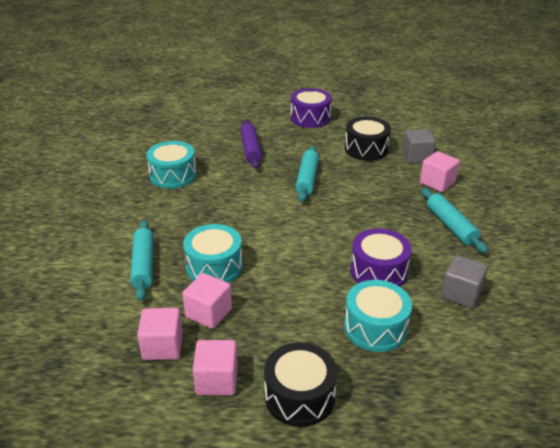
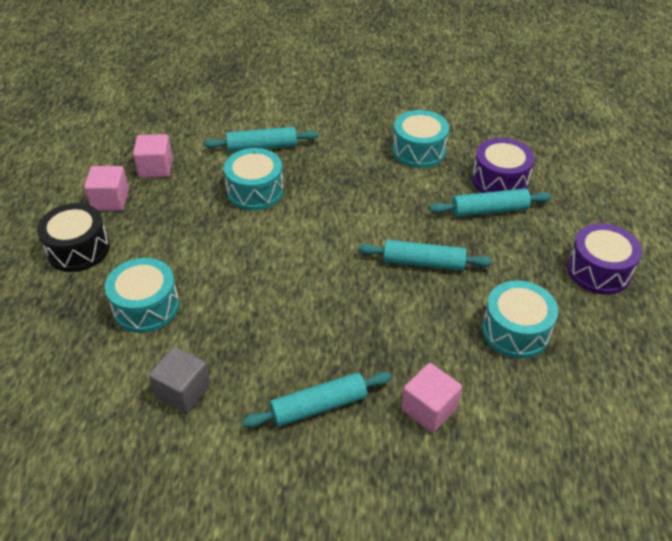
camera: 90 degrees right, 10 degrees up
(208, 313) = (190, 191): pink cube -> none
(250, 149) = (489, 210): purple rolling pin -> turquoise rolling pin
(366, 149) = (515, 331): black drum -> turquoise drum
(378, 271) = (233, 318): purple drum -> purple drum (500, 180)
(416, 157) = (503, 393): grey cube -> none

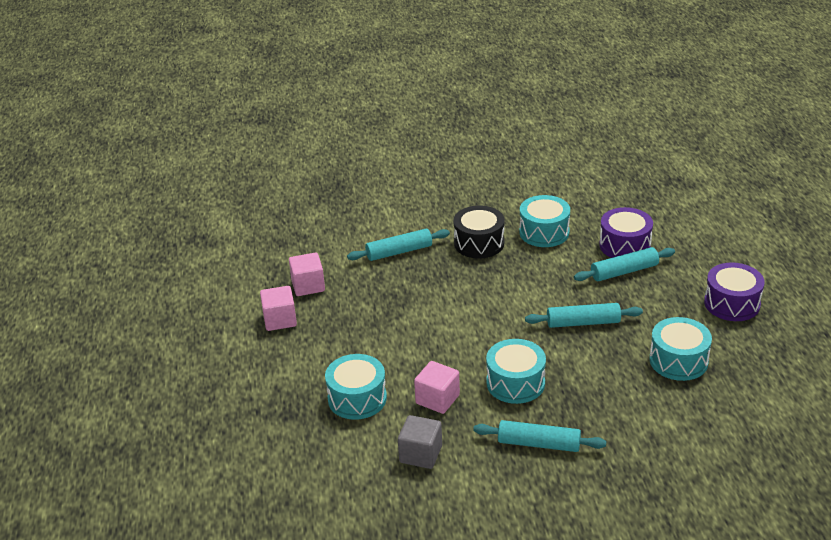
camera: 10 degrees left, 10 degrees down
(78, 249) = (271, 364): black drum -> black drum (479, 243)
(255, 191) = (410, 290): turquoise drum -> turquoise drum (515, 383)
(318, 406) = (538, 444): turquoise rolling pin -> turquoise rolling pin turned 45 degrees clockwise
(429, 409) = (629, 429): pink cube -> pink cube (437, 399)

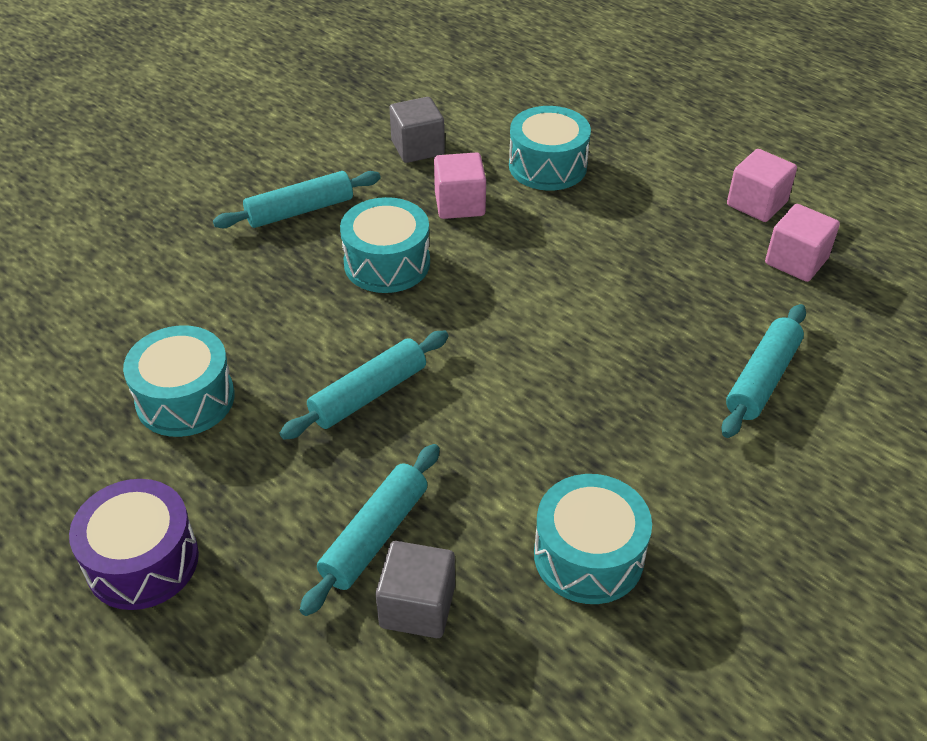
camera: 140 degrees right, 10 degrees up
(479, 243) = (668, 465): black drum -> none
(625, 245) = (417, 606): purple drum -> grey cube

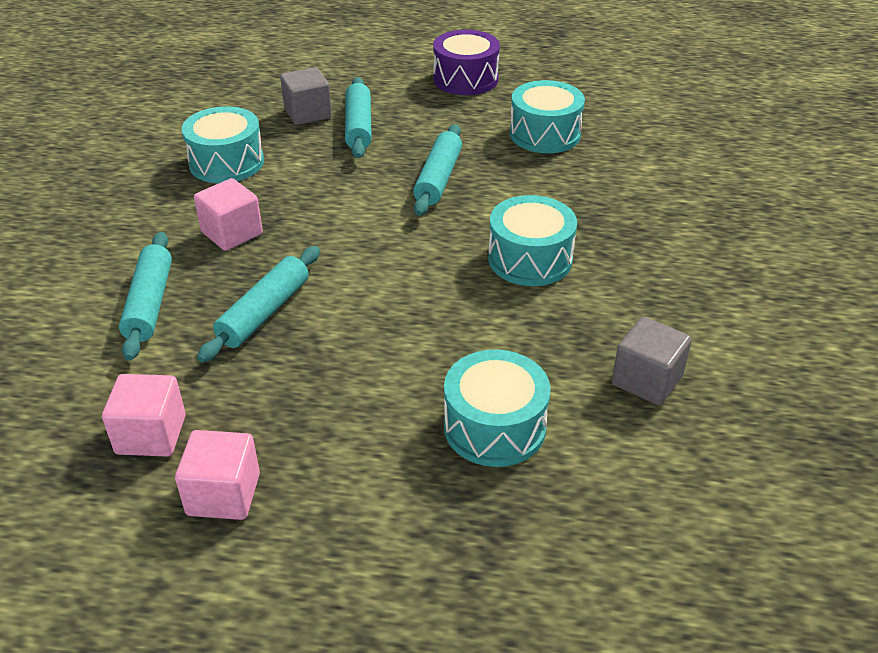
camera: 145 degrees right, 5 degrees down
(300, 210) = (656, 267): turquoise rolling pin -> turquoise rolling pin (264, 313)
(459, 204) = (533, 338): pink cube -> pink cube (232, 233)

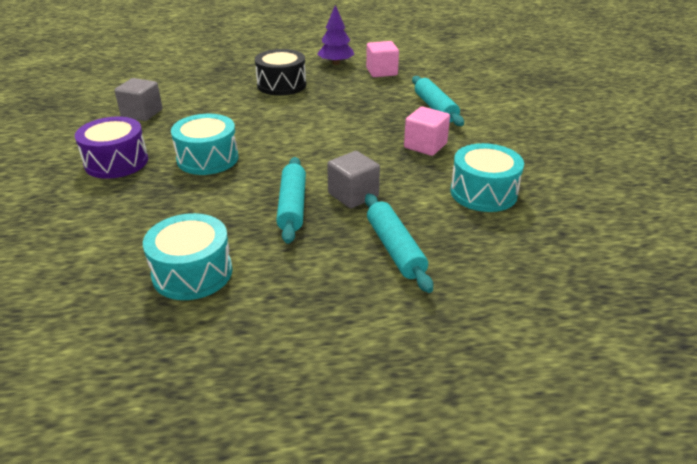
camera: 165 degrees right, 5 degrees down
(223, 494) = (336, 63): pink cube -> purple tree
(264, 313) = (367, 112): turquoise rolling pin -> none
(308, 113) = (459, 256): grey cube -> grey cube (353, 195)
(376, 425) = (281, 85): none -> black drum
(465, 79) = (302, 350): purple drum -> purple drum (116, 162)
(494, 427) = (224, 90): turquoise drum -> none

